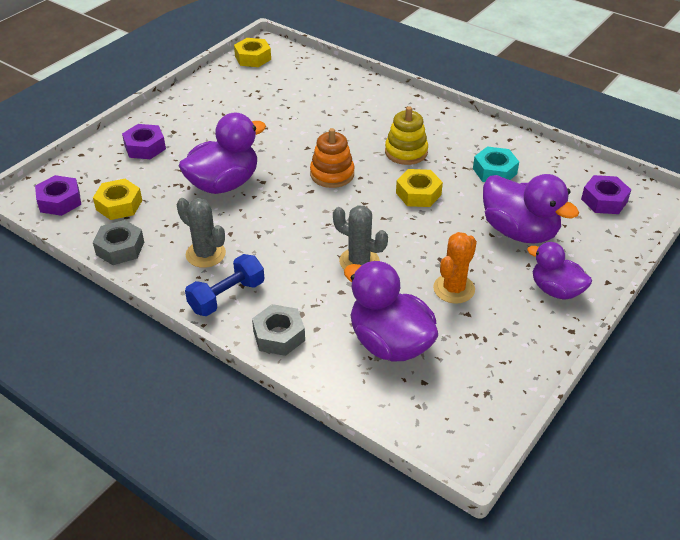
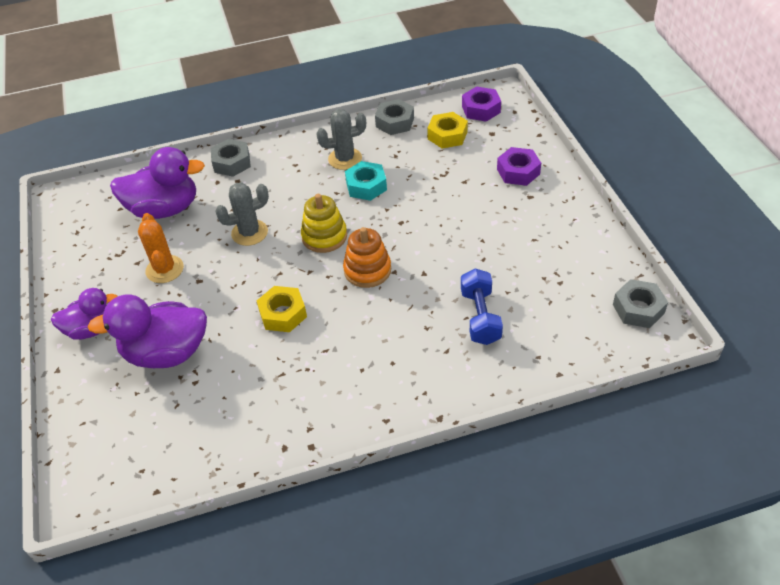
camera: 130 degrees right, 5 degrees up
(224, 184) = (420, 198): purple duck -> none
(227, 296) = (292, 153): blue dumbbell -> blue dumbbell (480, 317)
(253, 58) = (638, 309): yellow nut -> grey nut
(406, 152) = (348, 342): yellow stacking toy -> yellow stacking toy (324, 236)
(494, 171) = (252, 394): turquoise nut -> turquoise nut (366, 186)
(604, 200) = (124, 453): purple nut -> none

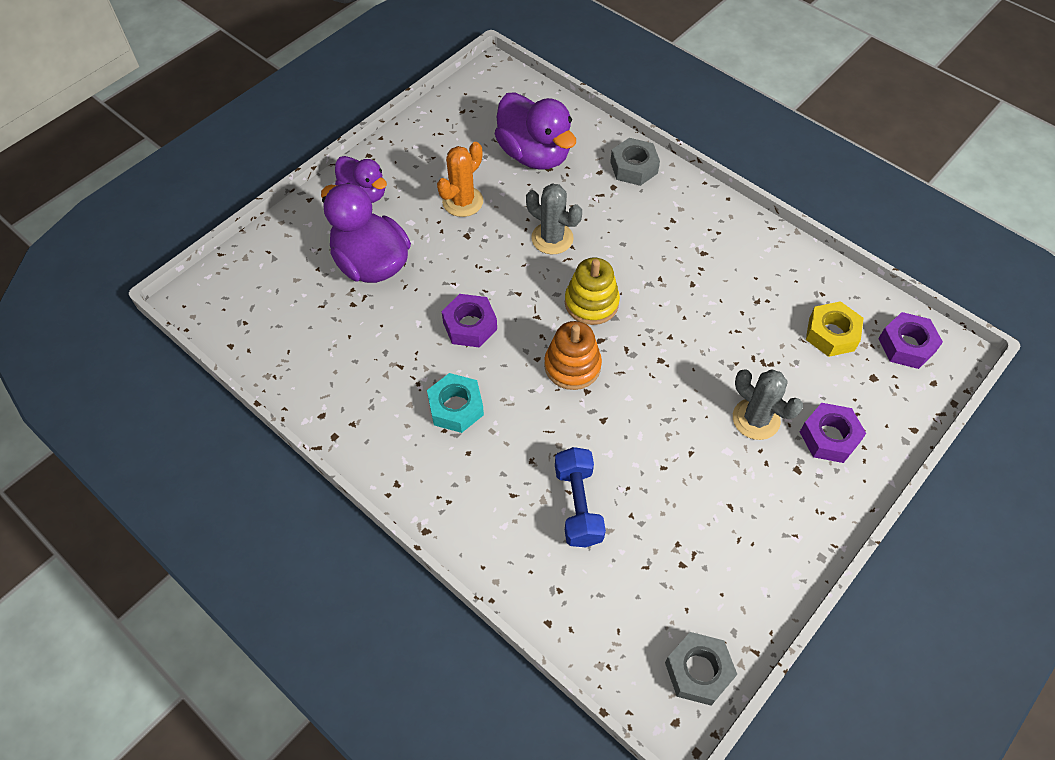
camera: 55 degrees right, 10 degrees up
(283, 314) = (470, 326): yellow nut -> purple nut
(345, 159) = (715, 258): grey cactus -> grey cactus (756, 419)
(366, 186) = (690, 300): turquoise nut -> turquoise nut (456, 407)
(395, 122) = (810, 272): grey nut -> none
(480, 317) = (578, 505): blue dumbbell -> blue dumbbell turned 60 degrees counterclockwise

